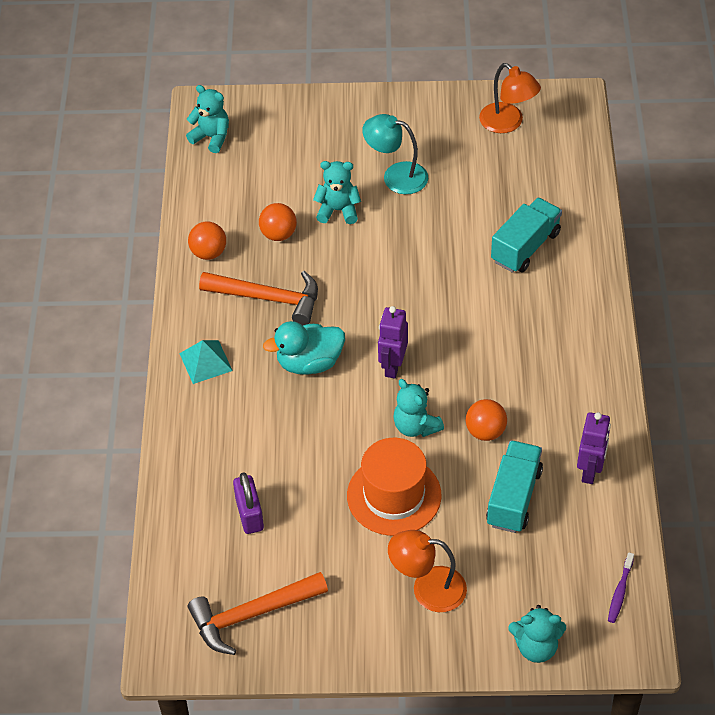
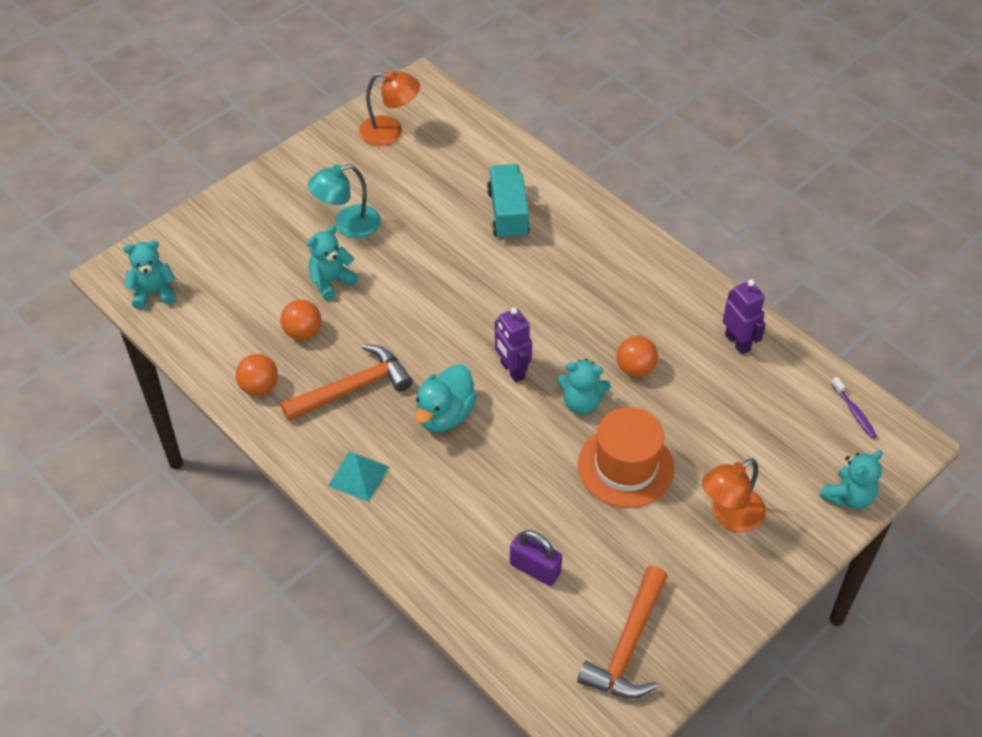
camera: 45 degrees left, 0 degrees up
(513, 497) = (710, 401): turquoise truck -> none

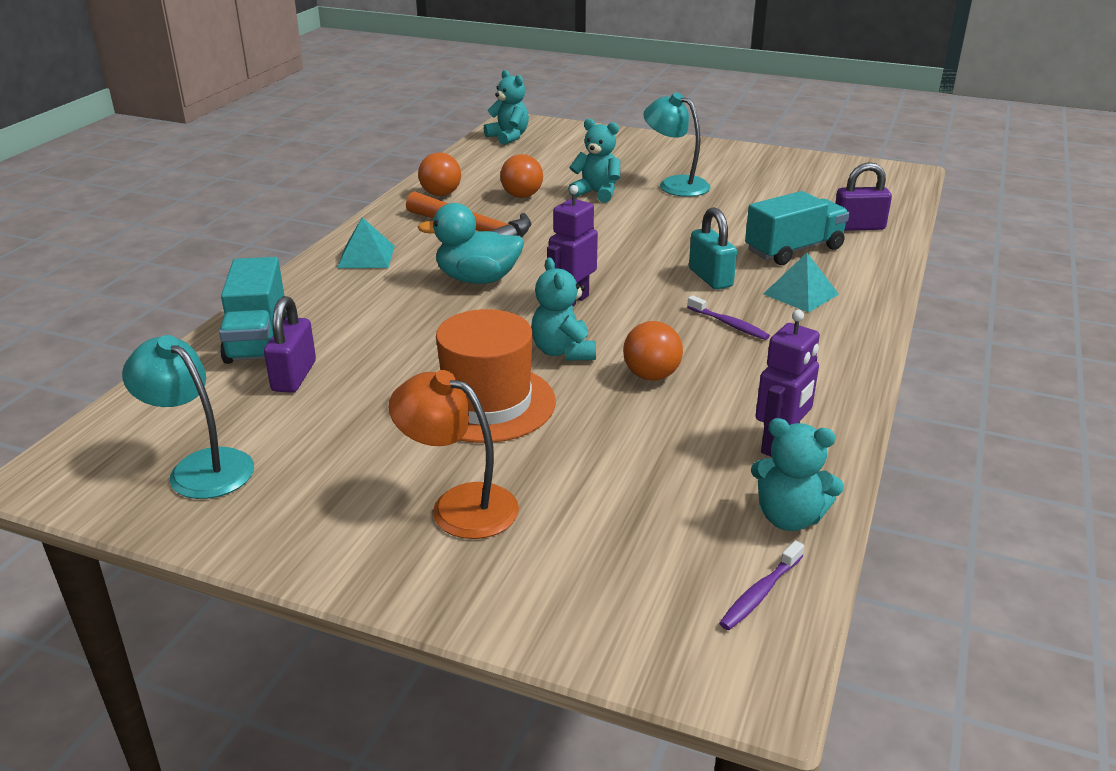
camera: 65 degrees right, 20 degrees down
(390, 132) = (820, 175): orange lamp -> none
(464, 581) = (257, 338): none -> turquoise truck
(494, 161) = (858, 227): none -> purple padlock
(523, 279) = (710, 278): none -> turquoise padlock
(573, 243) = (801, 294): none -> turquoise pyramid
(592, 300) = (729, 324): none -> purple toothbrush
(628, 645) = (201, 467): orange hammer -> turquoise lamp
(848, 496) = (577, 624): turquoise teddy bear -> turquoise teddy bear (789, 517)

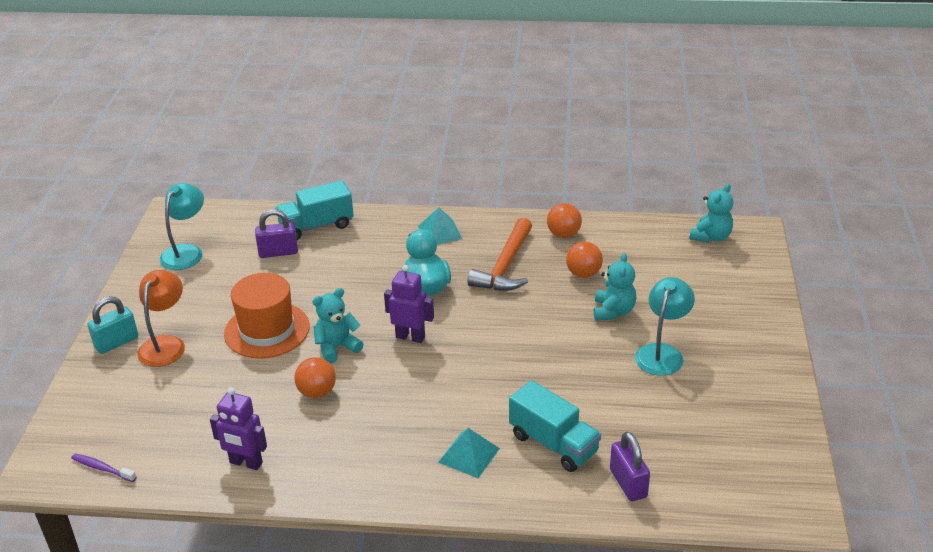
camera: 75 degrees right, 5 degrees up
(710, 278) = (476, 400): turquoise padlock -> turquoise padlock (116, 342)
(729, 324) = (402, 420): purple toothbrush -> none
(789, 517) = (170, 474): turquoise teddy bear -> none

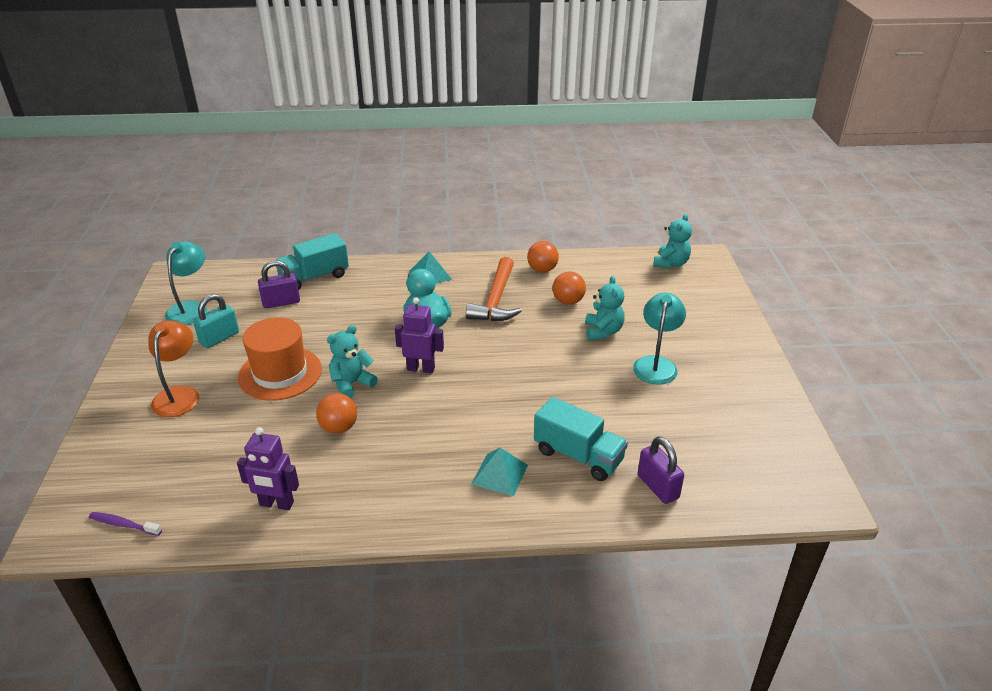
camera: 10 degrees left, 0 degrees up
(116, 342) = (128, 397): turquoise padlock -> turquoise padlock (219, 338)

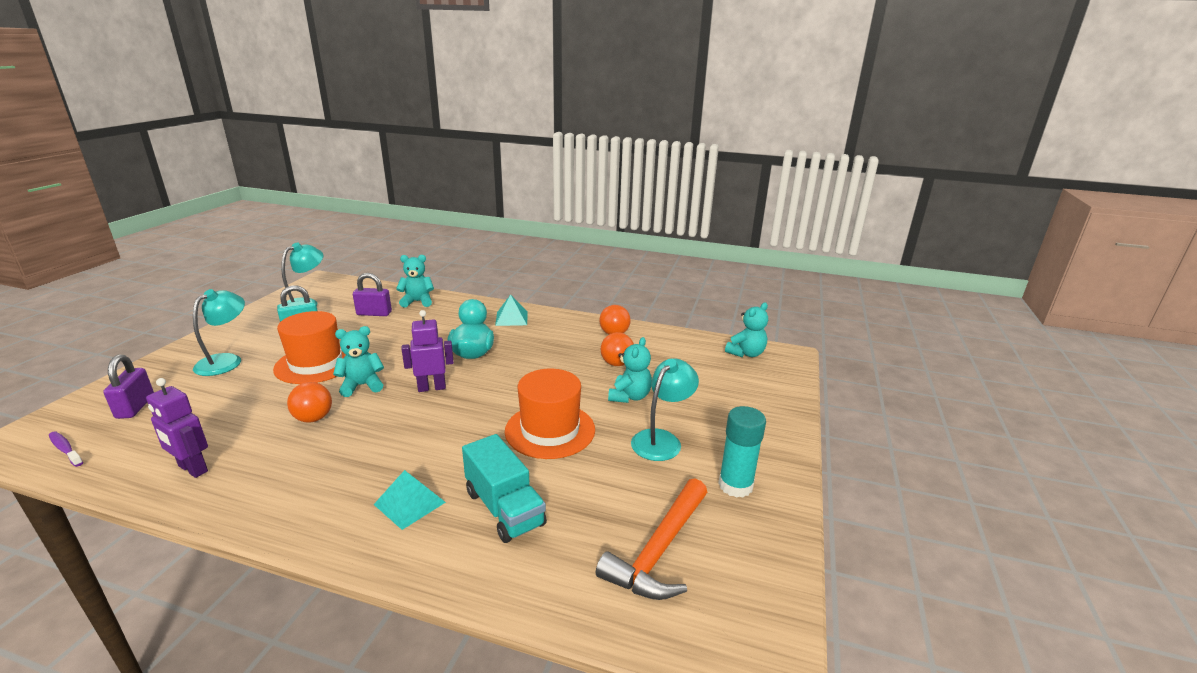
camera: 20 degrees right, 10 degrees down
(179, 394) = (226, 361): orange lamp -> turquoise lamp
(314, 277) = (417, 302): turquoise truck -> turquoise teddy bear
(421, 368) = (432, 388): purple robot -> purple robot turned 45 degrees counterclockwise
(496, 300) = (550, 348): orange hammer -> orange hammer (659, 550)
(560, 380) = (550, 430): none -> orange hat
(658, 486) = (563, 570): purple padlock -> purple padlock (135, 407)
(735, 387) = (735, 485): none -> turquoise glue stick

